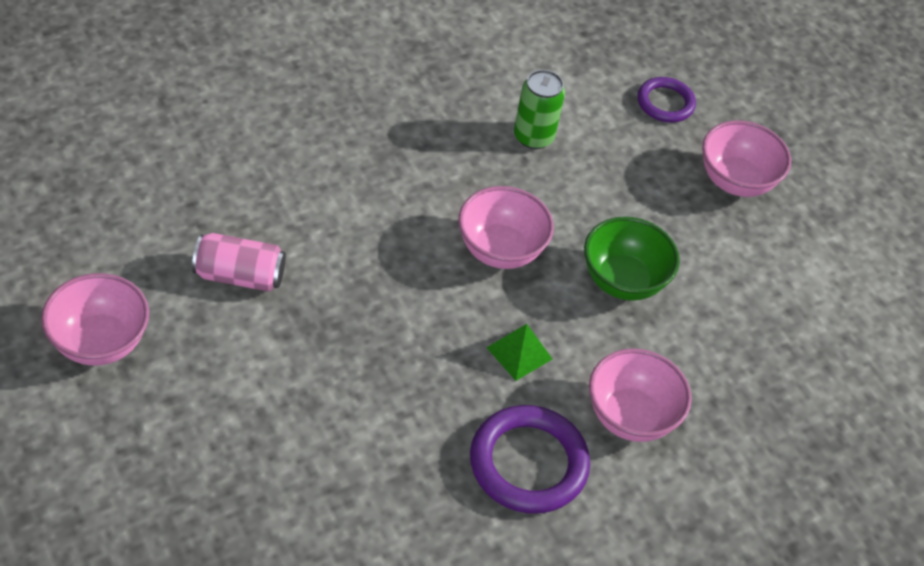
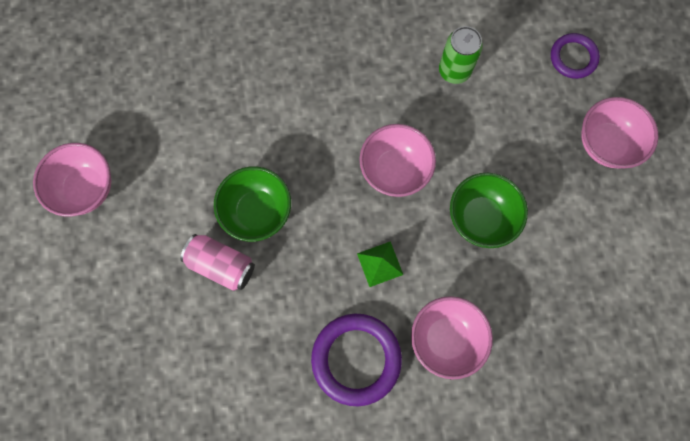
camera: 25 degrees right, 25 degrees up
(239, 276) = (197, 153): pink can -> pink can (221, 265)
(342, 326) = (257, 211): none -> green bowl

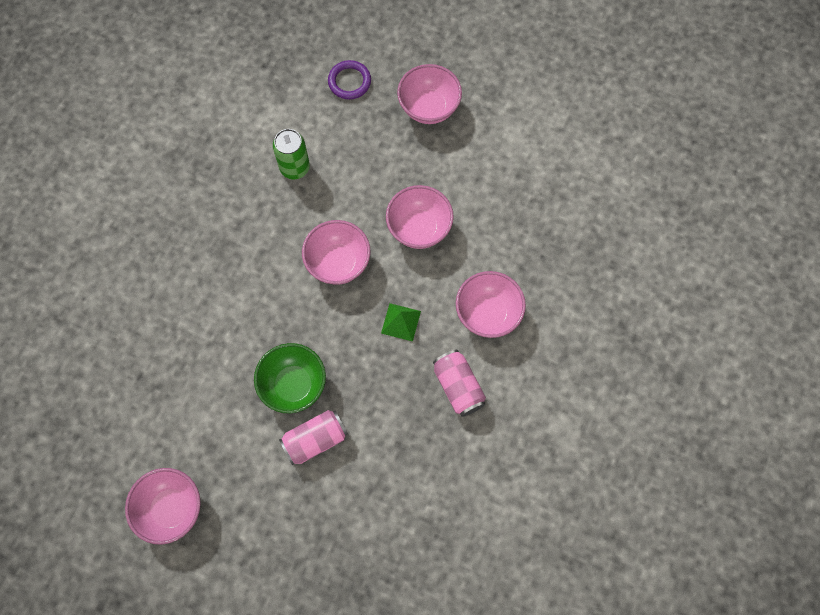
camera: 55 degrees left, 5 degrees down
(356, 359) = (458, 387): purple ring -> pink can
(480, 218) = (419, 228): green bowl -> pink bowl

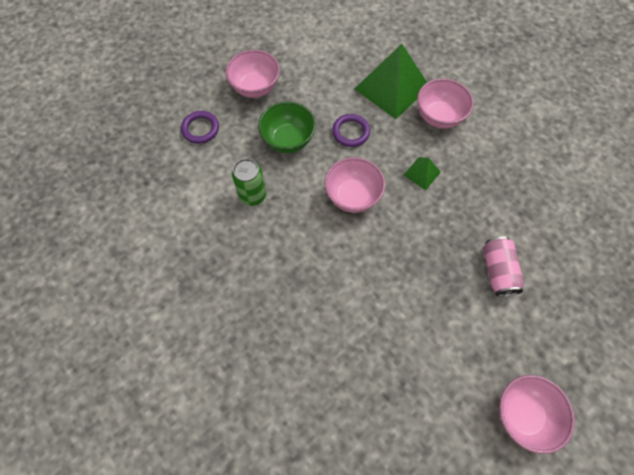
camera: 65 degrees left, 5 degrees down
(293, 385) = (444, 269): green bowl -> green bowl (288, 140)
(419, 228) = (351, 132): pink bowl -> purple ring
(458, 387) = (488, 157): pink can -> none
(503, 247) = (392, 88): none -> green pyramid

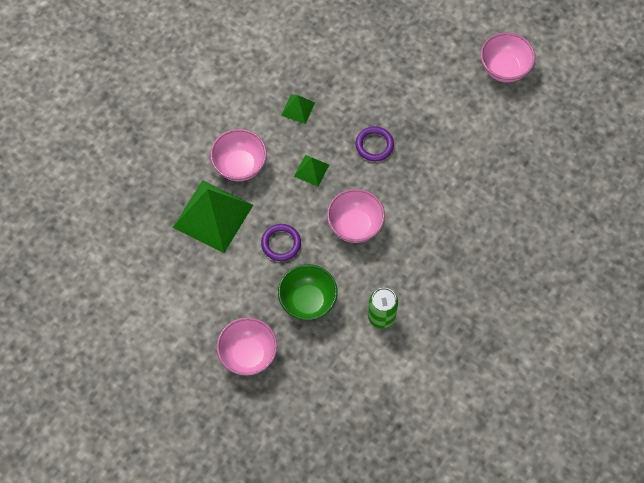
camera: 105 degrees left, 0 degrees up
(200, 129) = (318, 394): purple ring -> purple ring (374, 145)
(494, 177) = (298, 109): none -> green pyramid
(497, 271) = (392, 97): pink can -> none

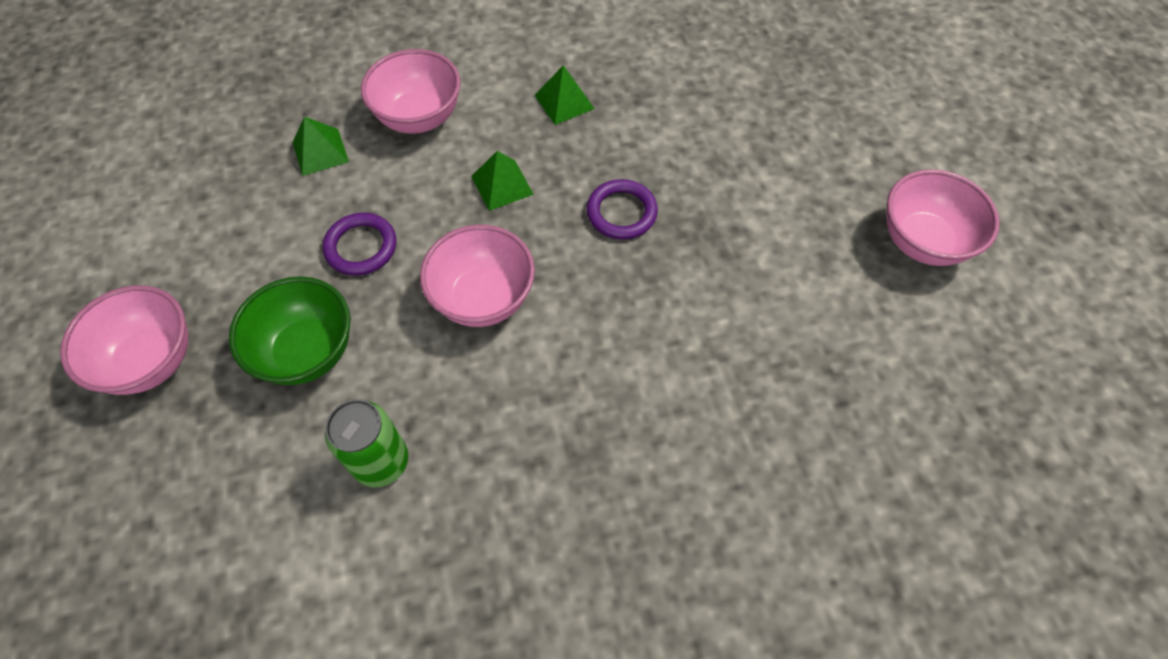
camera: 40 degrees right, 5 degrees down
(213, 216) = (320, 152): green pyramid -> green pyramid, size x0.46

